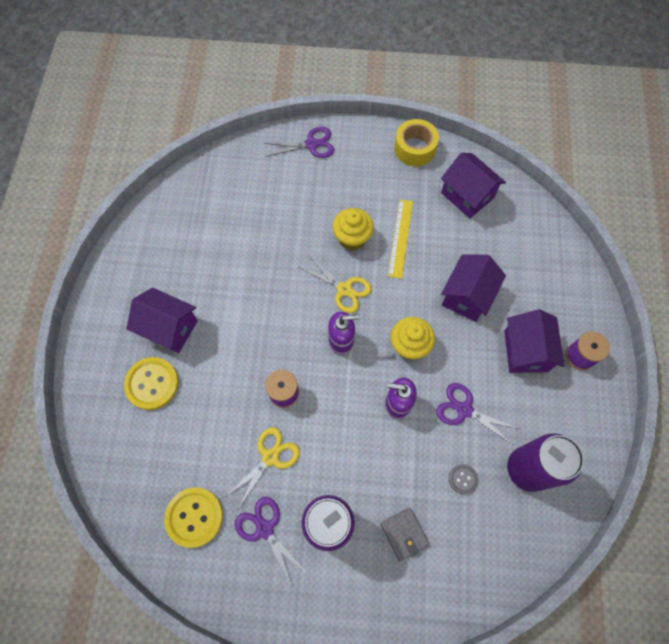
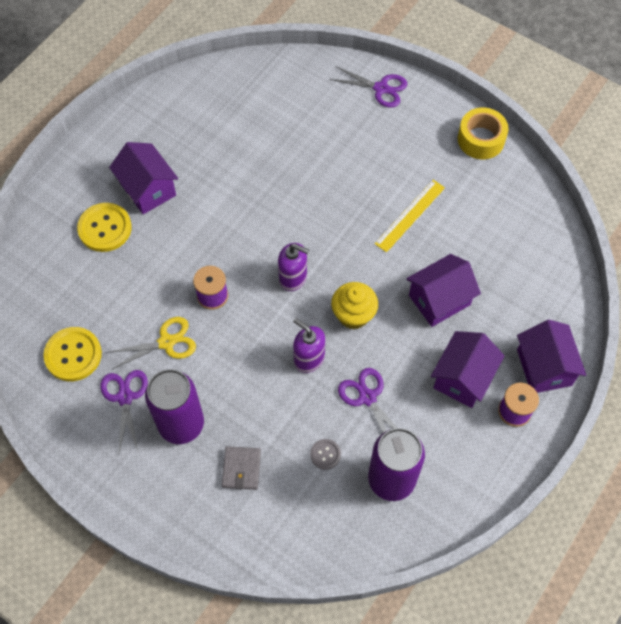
camera: 30 degrees right, 5 degrees down
(344, 289) = (325, 234): yellow scissors -> none
(352, 238) = (363, 193): yellow cupcake -> none
(467, 195) = (504, 208): purple house -> purple house (544, 367)

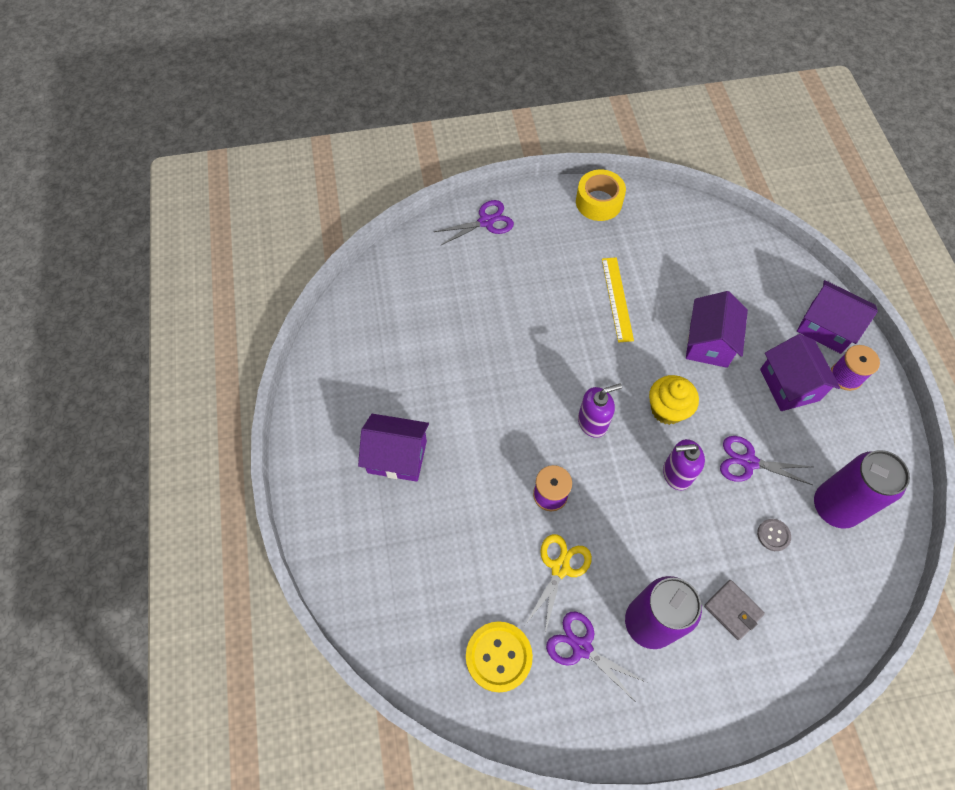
camera: 45 degrees left, 0 degrees up
(105, 228) = (399, 523): yellow button -> none

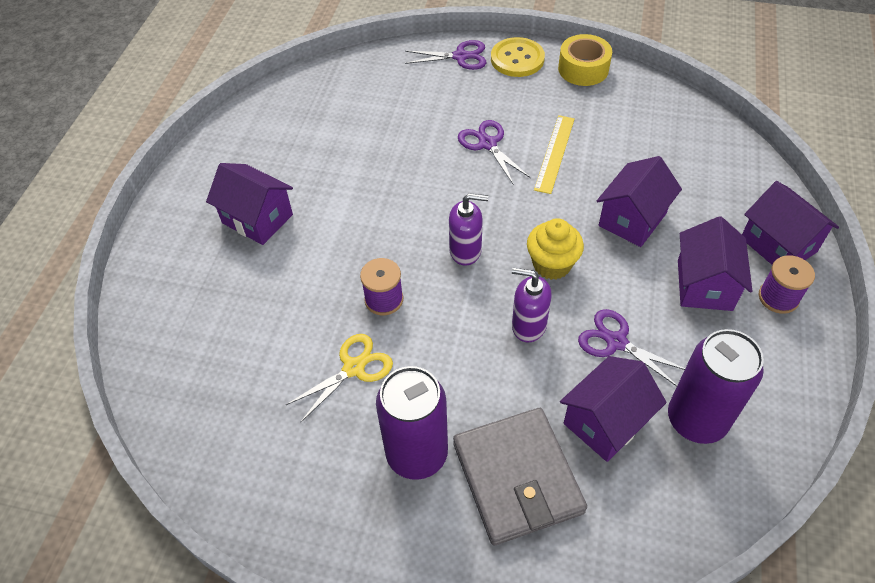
camera: 25 degrees right, 10 degrees down
(498, 656) = (243, 424): yellow button -> yellow button (517, 59)
(581, 648) = (331, 449): purple scissors -> purple scissors (487, 144)
(733, 610) = (517, 478): grey wallet -> grey wallet, size x2.08
(773, 535) = (606, 422): grey button -> purple house

